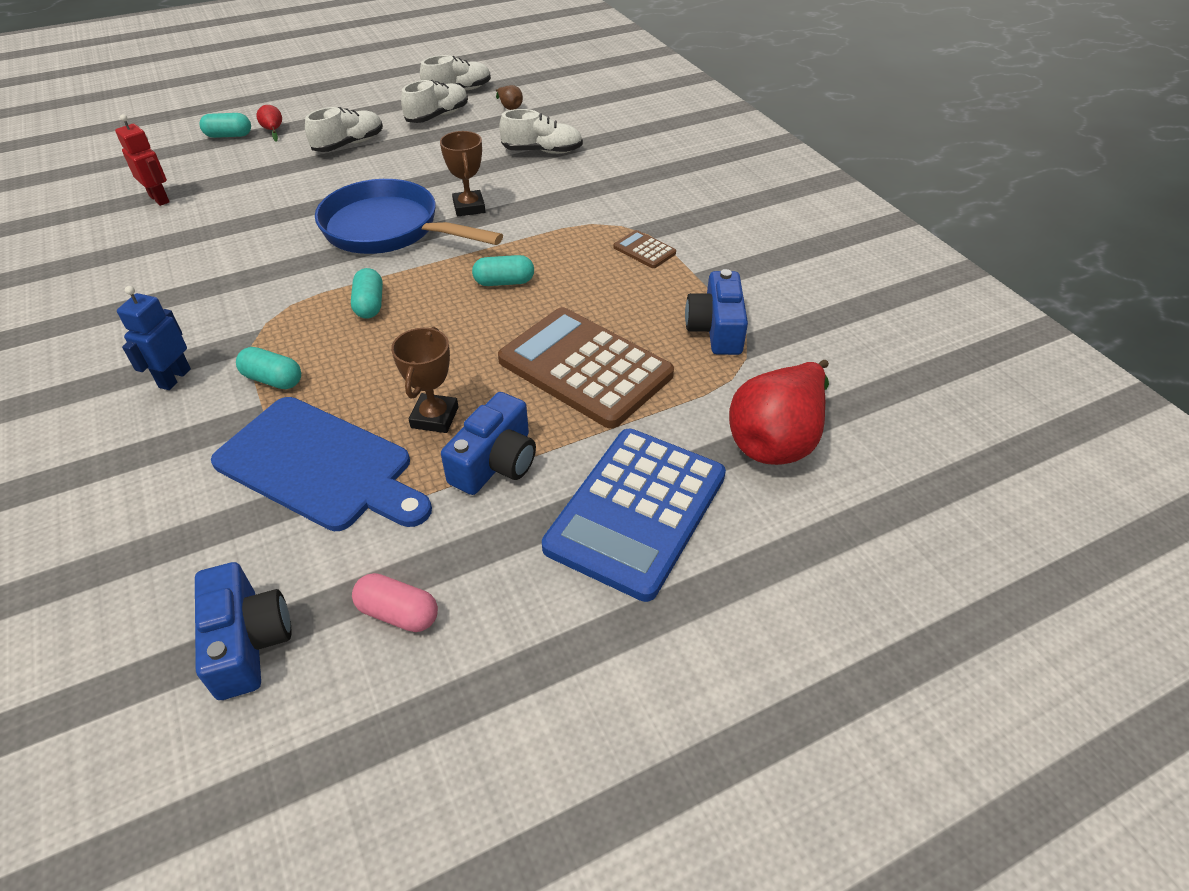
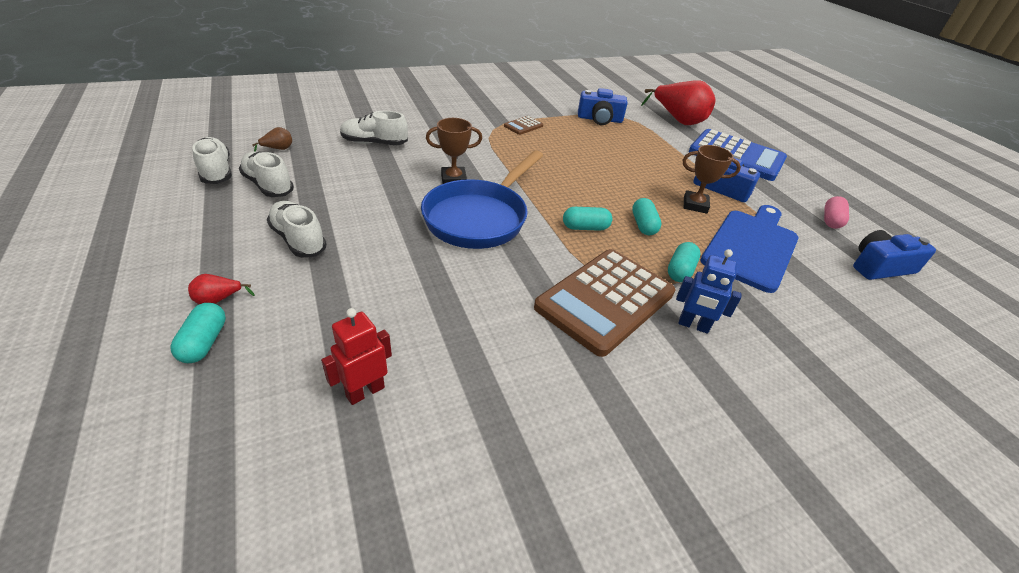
camera: 90 degrees left, 5 degrees down
(504, 282) = (556, 173): turquoise capsule -> turquoise capsule (643, 225)
(542, 151) = (374, 143): white shoe -> white shoe turned 90 degrees counterclockwise
(585, 367) = (639, 156): brown calculator -> brown calculator (605, 300)

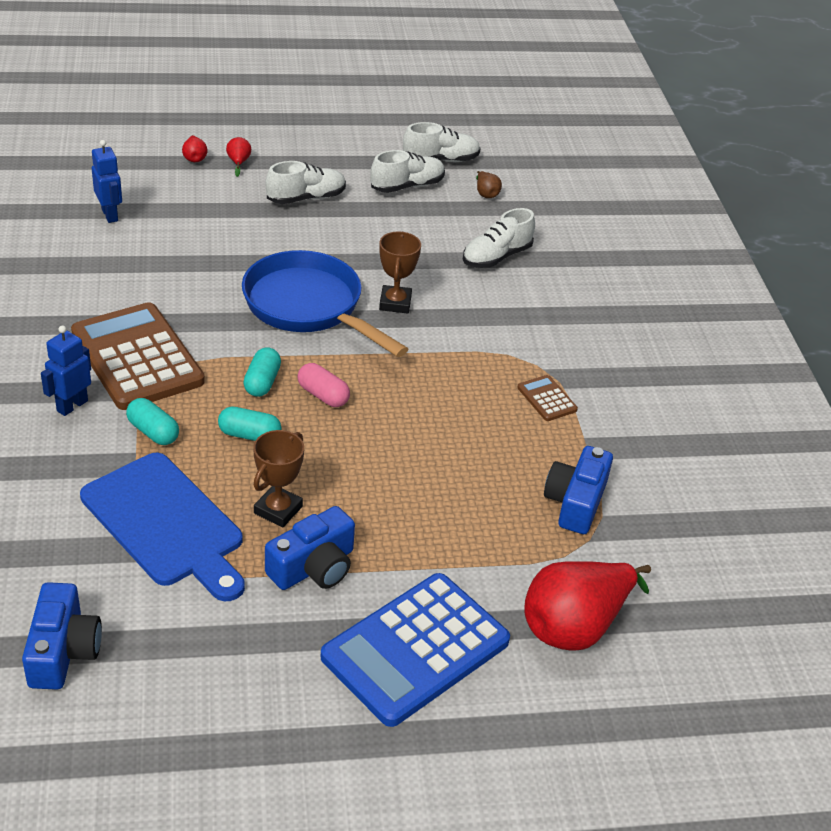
camera: 105 degrees right, 0 degrees up
(204, 342) = (194, 158): turquoise capsule -> red pear
(365, 391) = (110, 215): red robot -> blue robot
(374, 143) = (496, 257): white shoe -> white shoe turned 150 degrees counterclockwise
(831, 220) = (185, 667): pink capsule -> pink capsule (323, 395)

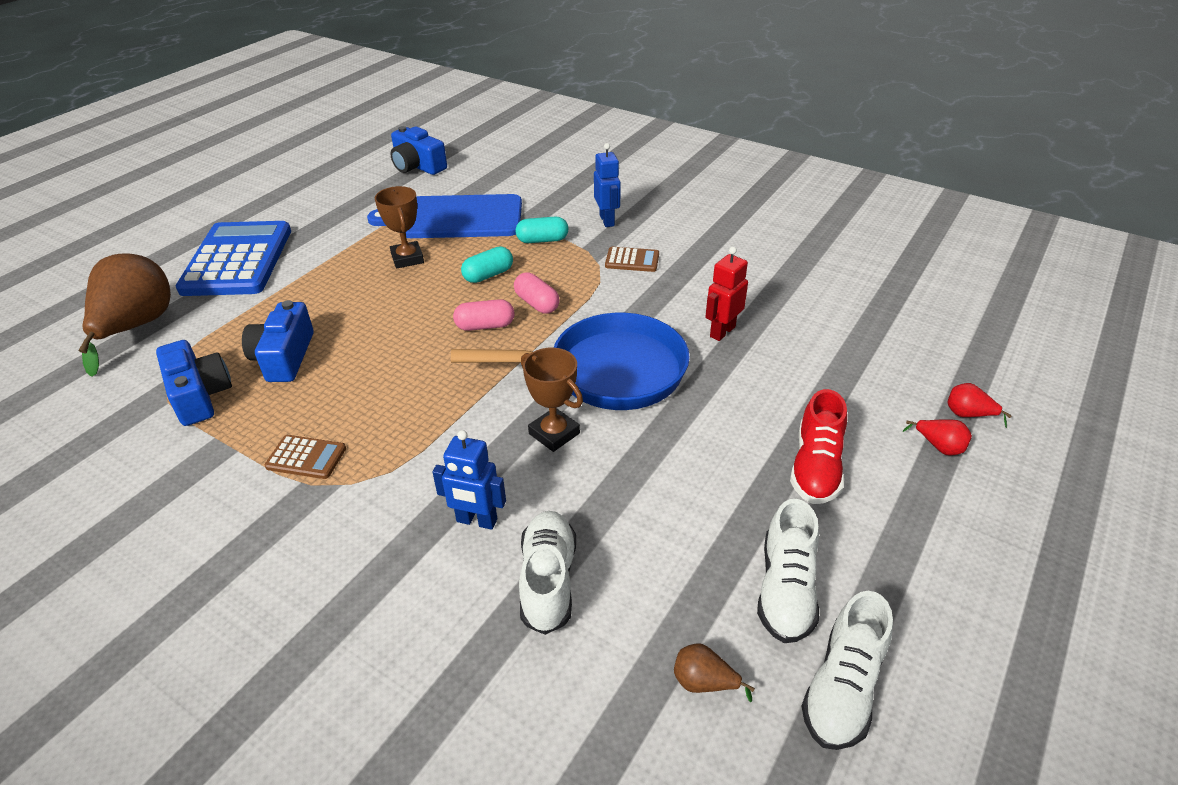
camera: 135 degrees right, 0 degrees up
(110, 215) = (866, 315): blue robot -> blue robot (476, 521)
(137, 357) = (632, 260): brown calculator -> brown calculator, size x0.42
(201, 272) = (722, 331): none -> red robot
(262, 382) = (537, 303): turquoise capsule -> pink capsule
(306, 198) = (816, 467): white shoe -> red shoe
(314, 567) = (346, 252): blue camera -> blue camera (284, 357)
(575, 626) = (136, 327): red pear -> brown pear

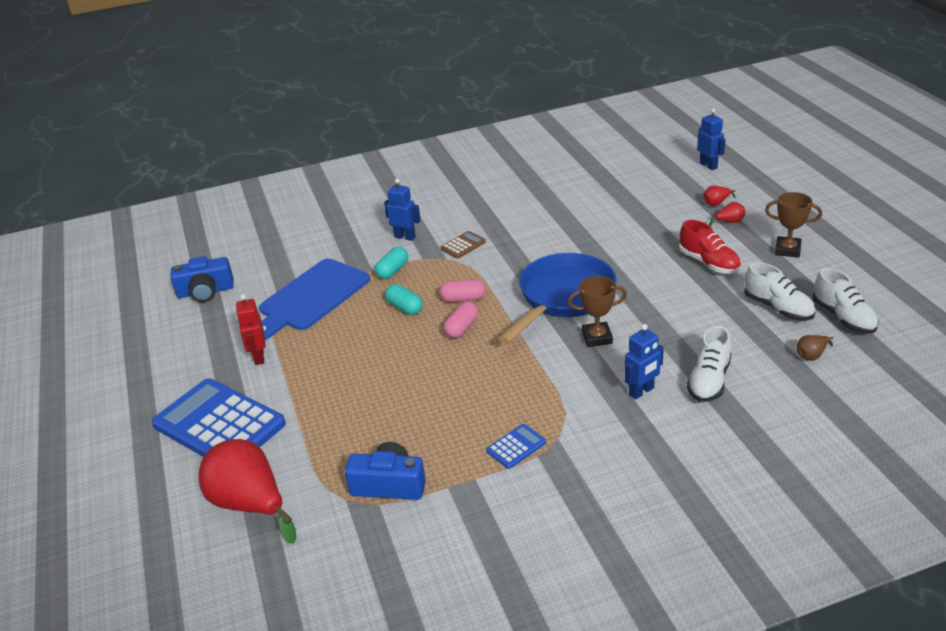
camera: 50 degrees left, 5 degrees down
(136, 327) = (250, 504): brown pear -> red pear
(284, 357) = (390, 430): blue camera -> none
(306, 458) = (516, 447): brown calculator -> blue calculator
(407, 258) = (336, 337): brown trophy -> brown trophy (787, 250)
(488, 275) = (405, 307): turquoise capsule -> turquoise capsule turned 45 degrees counterclockwise
(548, 580) = (709, 381): white shoe -> white shoe turned 105 degrees counterclockwise
(722, 331) = (572, 244): red robot -> red robot (259, 357)
(1049, 368) = (708, 165): none -> blue robot

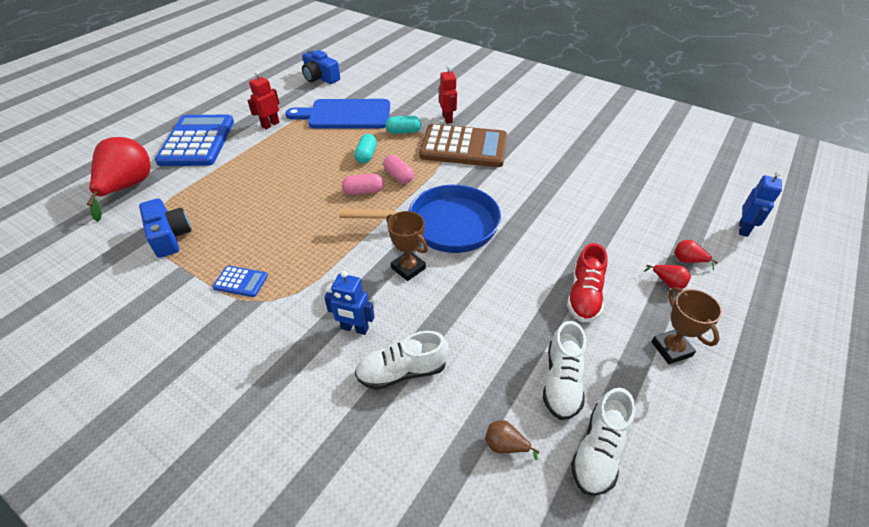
camera: 50 degrees right, 10 degrees up
(405, 237) = (447, 119): blue robot -> red robot
(463, 245) = (463, 147): brown calculator -> brown calculator, size x2.37

